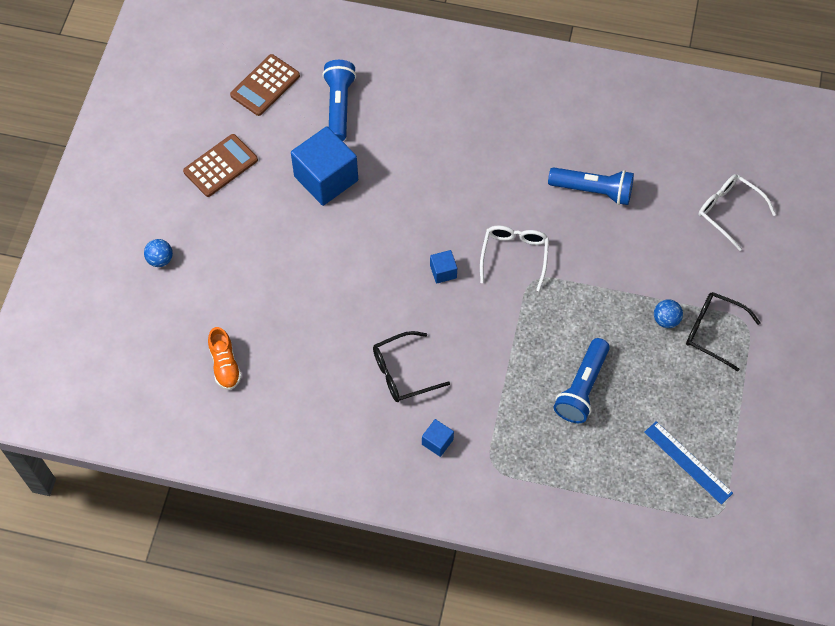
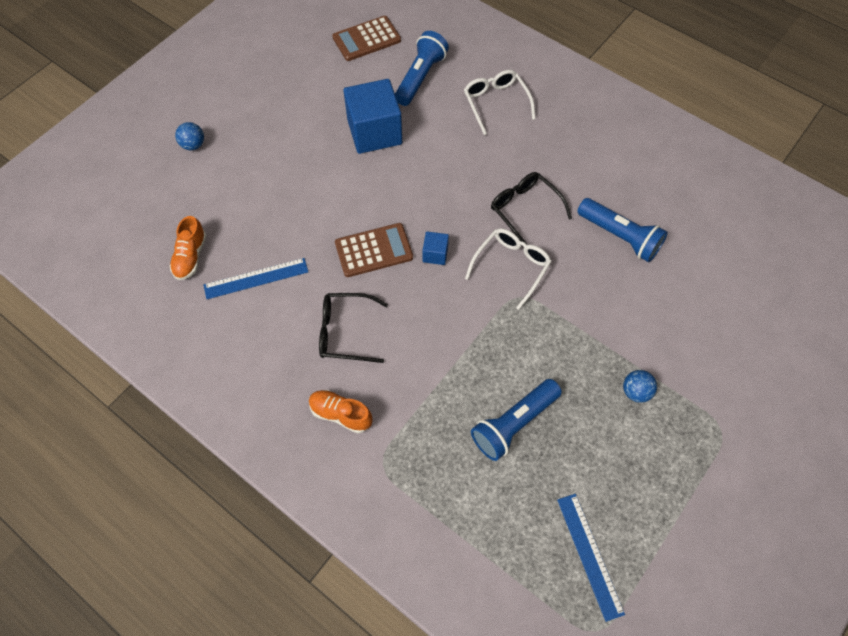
camera: 25 degrees right, 0 degrees up
(220, 166) = (291, 88): brown calculator -> brown calculator (374, 250)
(297, 359) = (256, 278): none -> blue ruler
(437, 442) = (341, 414): blue cube -> orange shoe
(713, 331) = (682, 425): black glasses -> black glasses (524, 209)
(728, 211) = (753, 310): white glasses -> white glasses (495, 103)

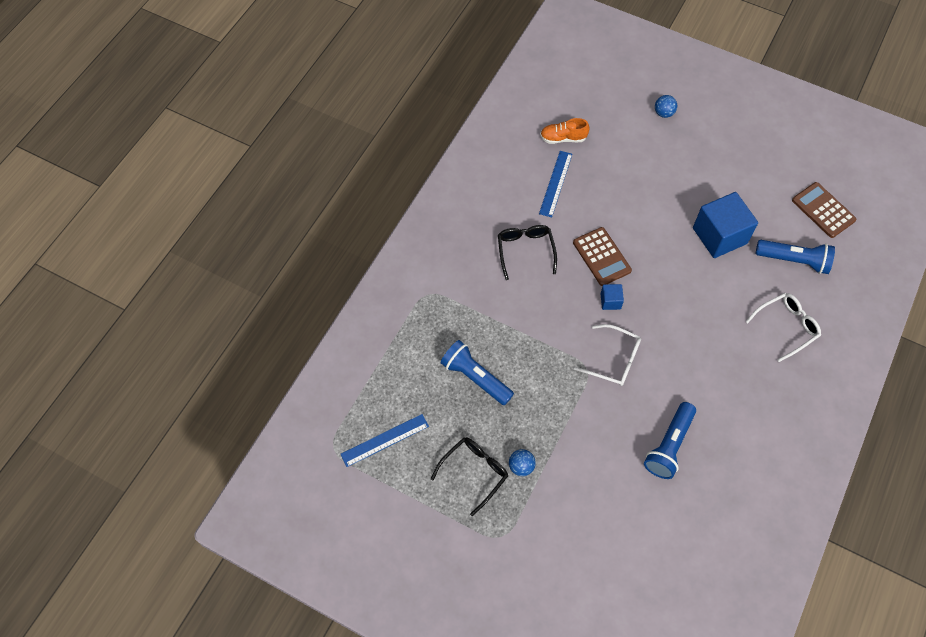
camera: 80 degrees right, 0 degrees up
(256, 278) = (555, 183): blue ruler -> blue ruler turned 45 degrees clockwise
(341, 414) = (460, 261): orange shoe -> none
(524, 209) = (674, 364): black glasses -> black glasses (474, 472)

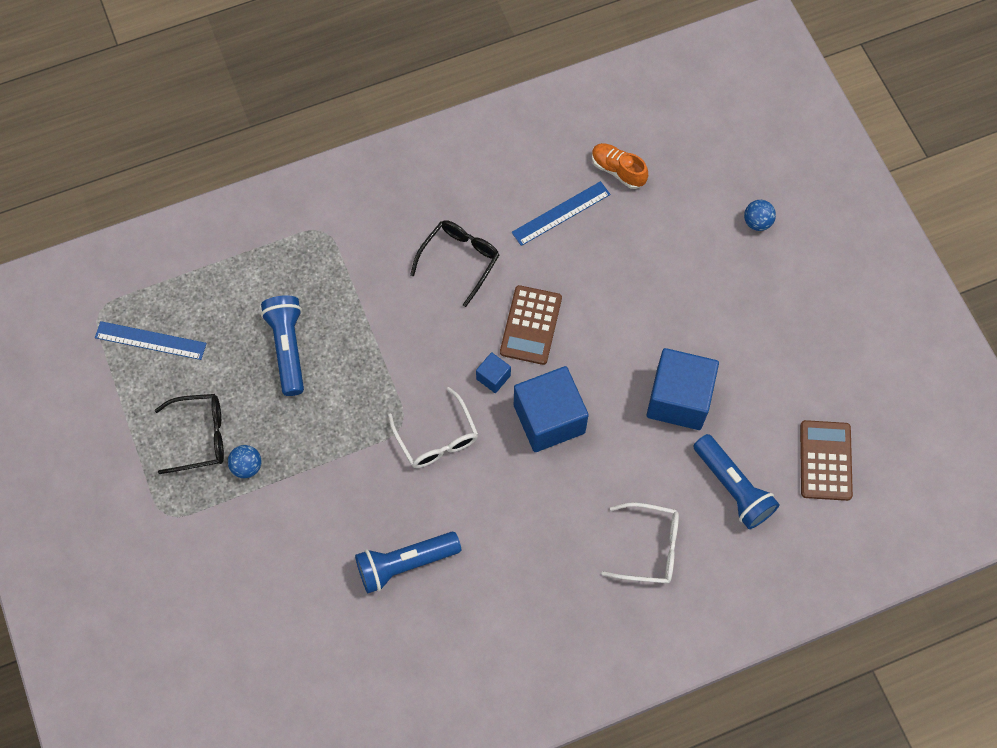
camera: 40 degrees right, 5 degrees up
(664, 300) = (549, 419): none -> blue cube

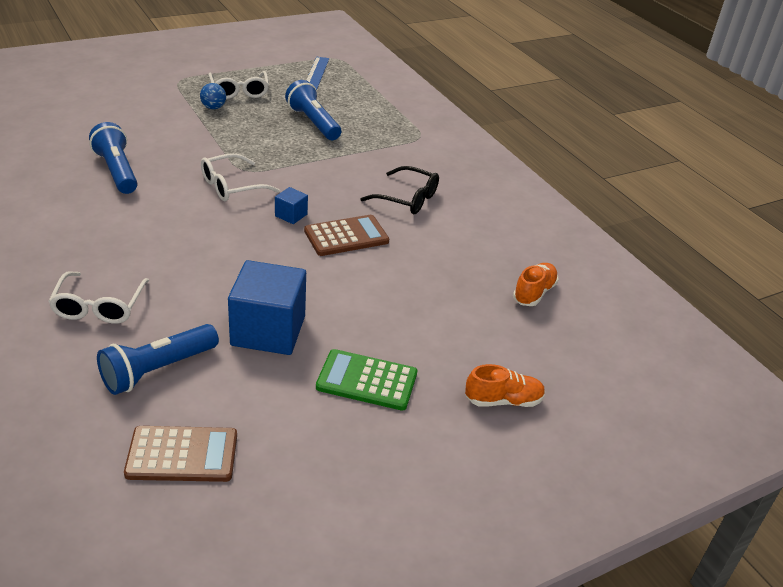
camera: 80 degrees right, 30 degrees down
(200, 436) = (239, 91): black glasses -> white glasses
(288, 348) = (313, 123): blue flashlight -> blue flashlight turned 105 degrees counterclockwise
(531, 325) = (346, 236): brown calculator -> brown calculator turned 150 degrees clockwise
(549, 419) = (247, 245): blue cube -> none
(561, 213) = (472, 255): blue ruler -> none
(738, 322) = (367, 380): none -> green calculator
(757, 222) = (503, 400): blue ball -> orange shoe

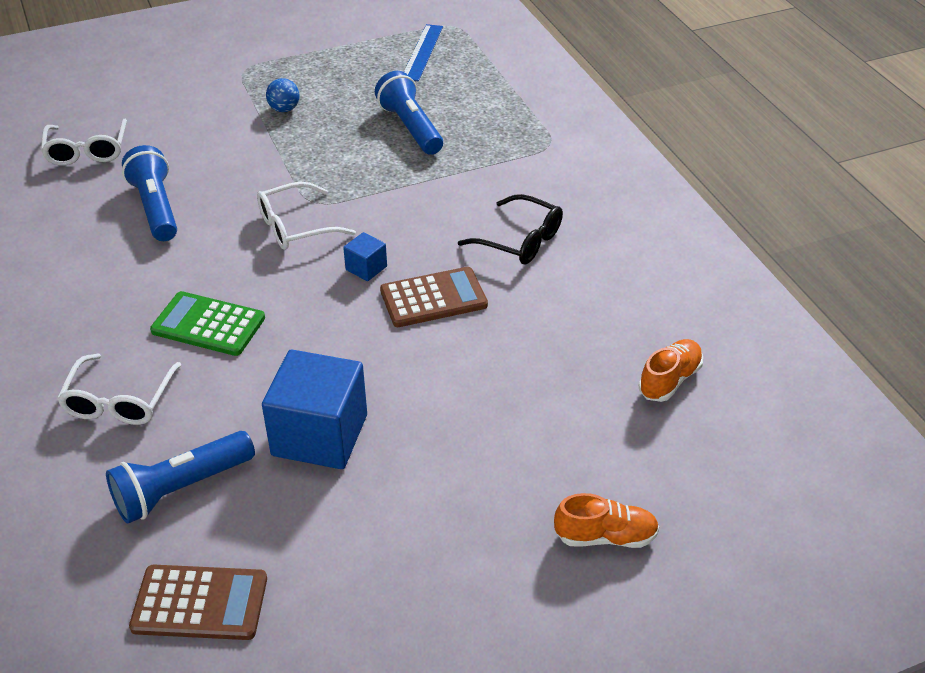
camera: 10 degrees right, 5 degrees up
(239, 91) = (320, 83): white glasses -> white glasses (87, 151)
(367, 380) = (434, 506): green calculator -> green calculator (208, 325)

